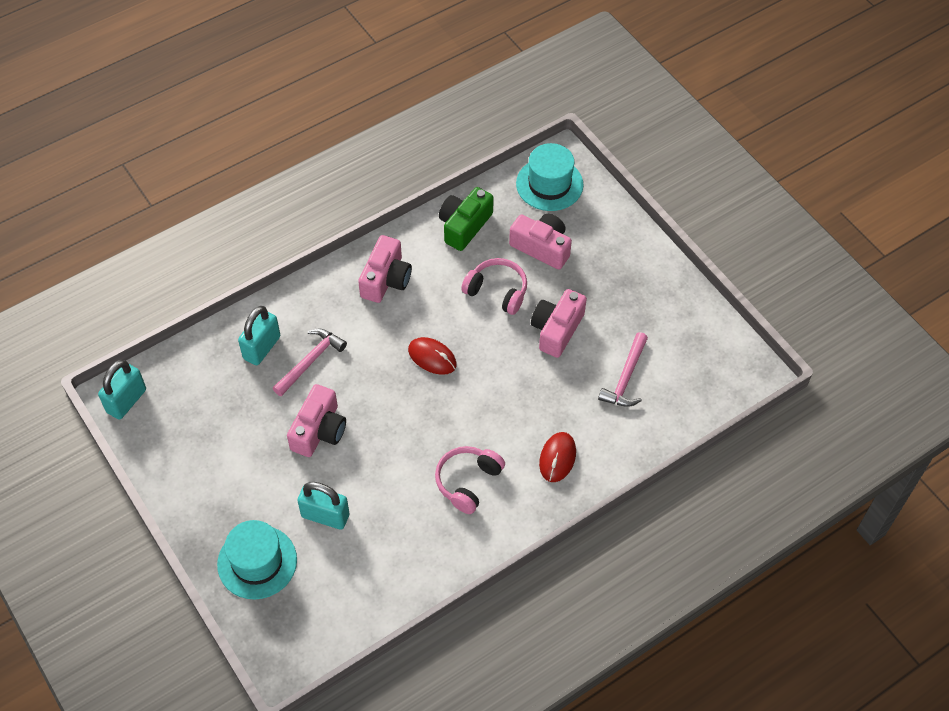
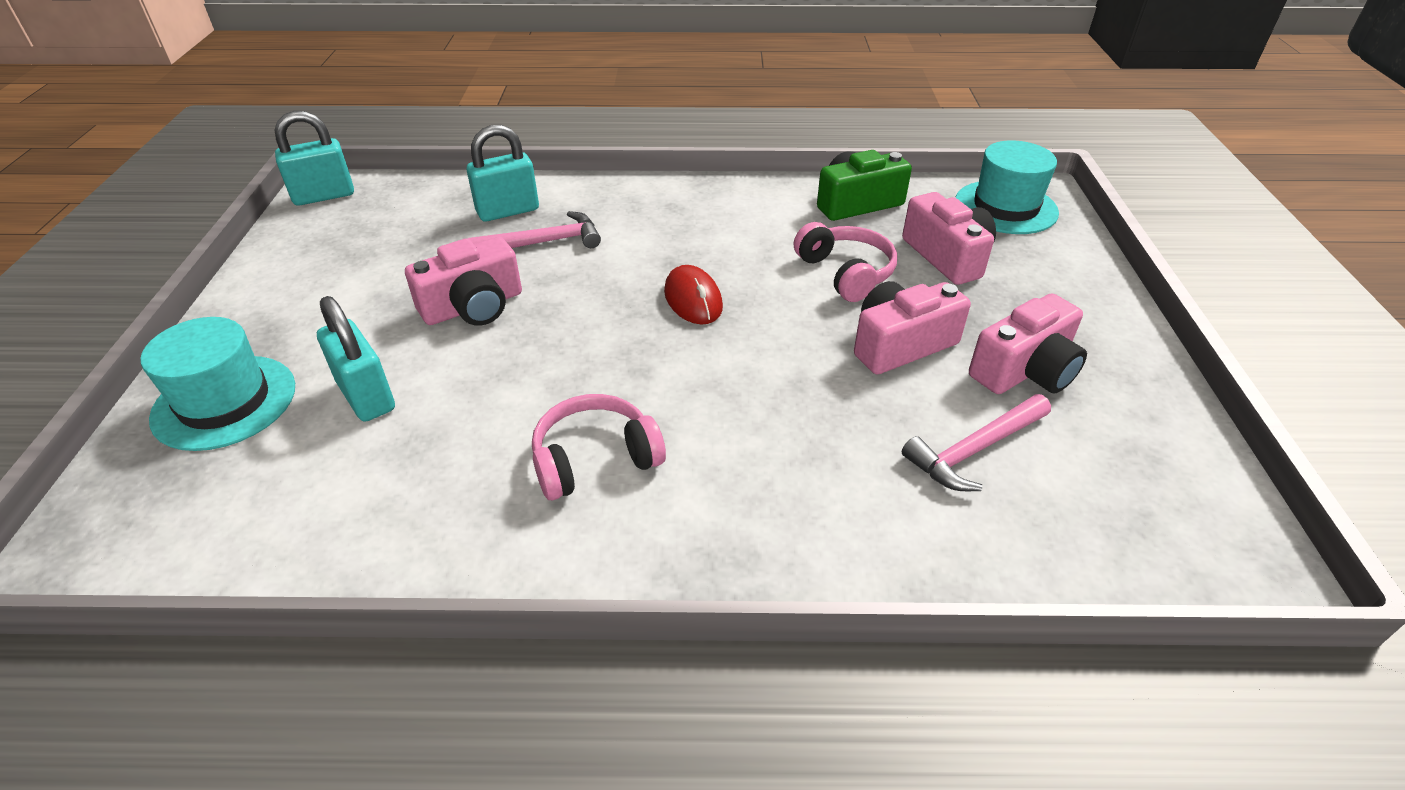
camera: 35 degrees right, 15 degrees down
(386, 279) = (712, 211): pink camera -> pink camera (1025, 370)
(557, 458) = (766, 502): red mouse -> none

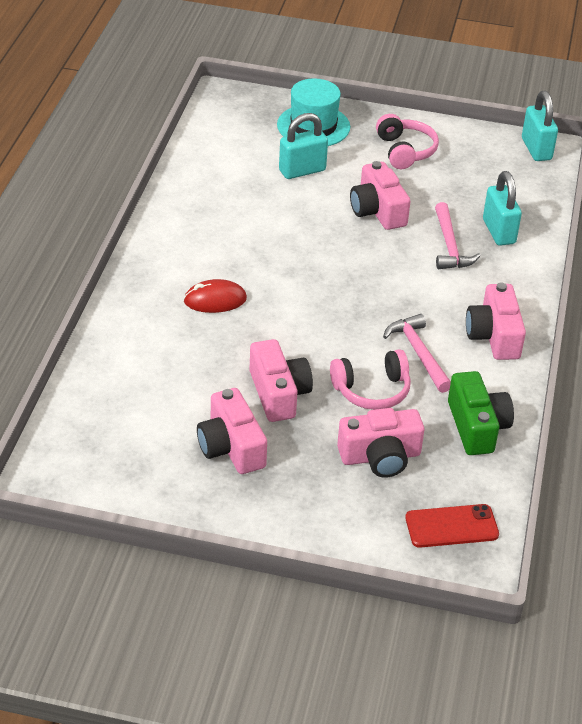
camera: 100 degrees right, 0 degrees up
(595, 459) = (221, 245): pink headphones -> pink headphones (405, 151)
(693, 299) = (359, 306): red mouse -> red mouse (215, 300)
(705, 202) = (494, 336): none -> pink camera
(974, 450) = (170, 394): pink hammer -> pink hammer (418, 353)
(1005, 207) = (451, 526): turquoise hat -> red phone

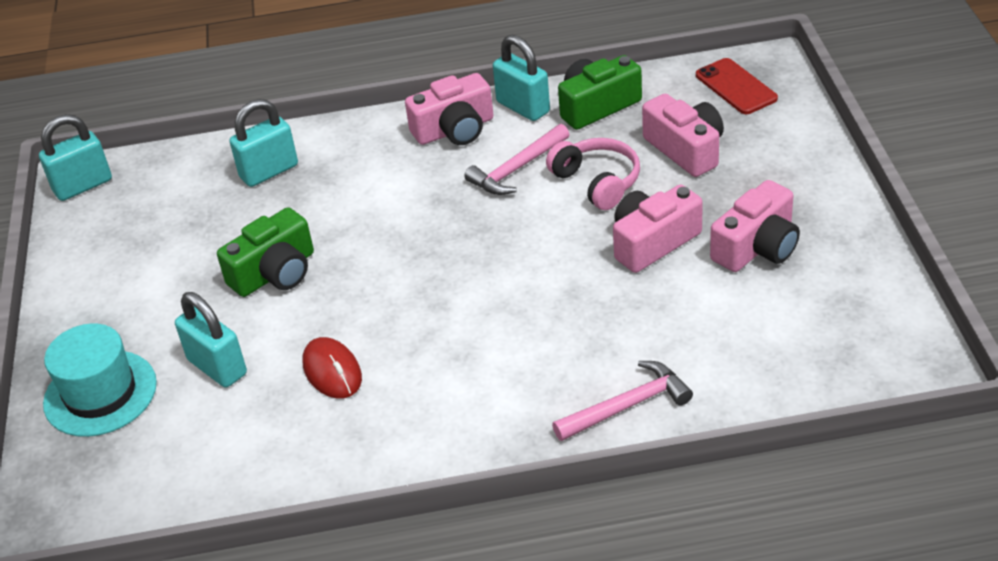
camera: 105 degrees left, 0 degrees up
(215, 300) = (534, 348): red mouse -> red mouse (332, 371)
(378, 210) = (275, 273): pink camera -> green camera
(405, 151) = (130, 289): pink headphones -> none
(449, 246) = (316, 199): pink hammer -> pink hammer (628, 406)
(502, 383) = (523, 107): none -> turquoise padlock

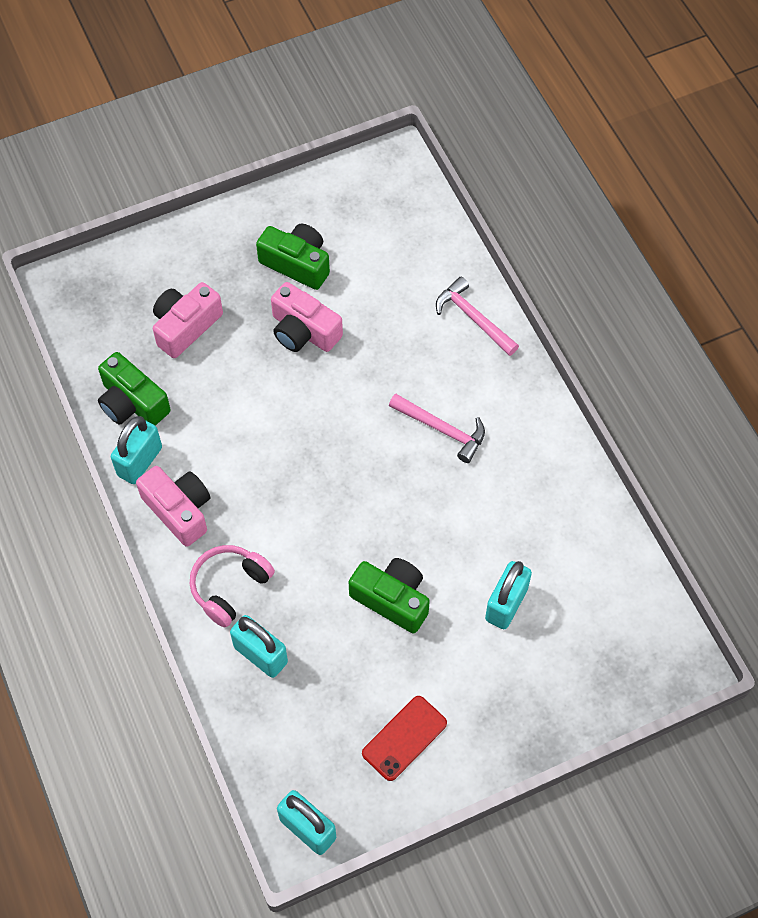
camera: 110 degrees left, 20 degrees up
(100, 393) = (556, 684): turquoise hat -> none
(332, 371) = (489, 517): red mouse -> none
(516, 169) = (228, 446): pink hammer -> pink hammer (442, 430)
(597, 182) = (237, 382): pink headphones -> pink headphones (229, 587)
(735, 87) = (95, 303): red phone -> red phone (404, 738)
(757, 247) = (297, 264): pink camera -> green camera

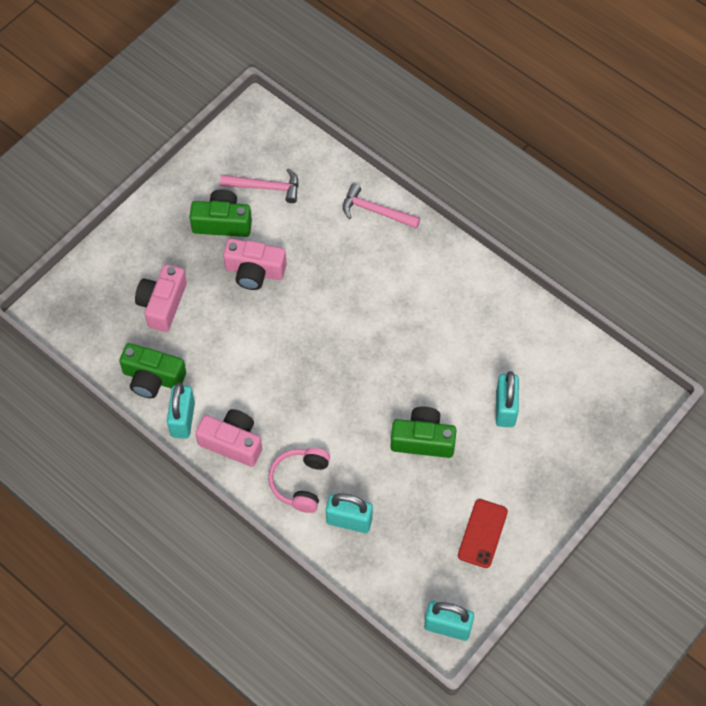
camera: 25 degrees left, 0 degrees up
(442, 430) = (395, 302): pink hammer -> pink hammer (266, 187)

